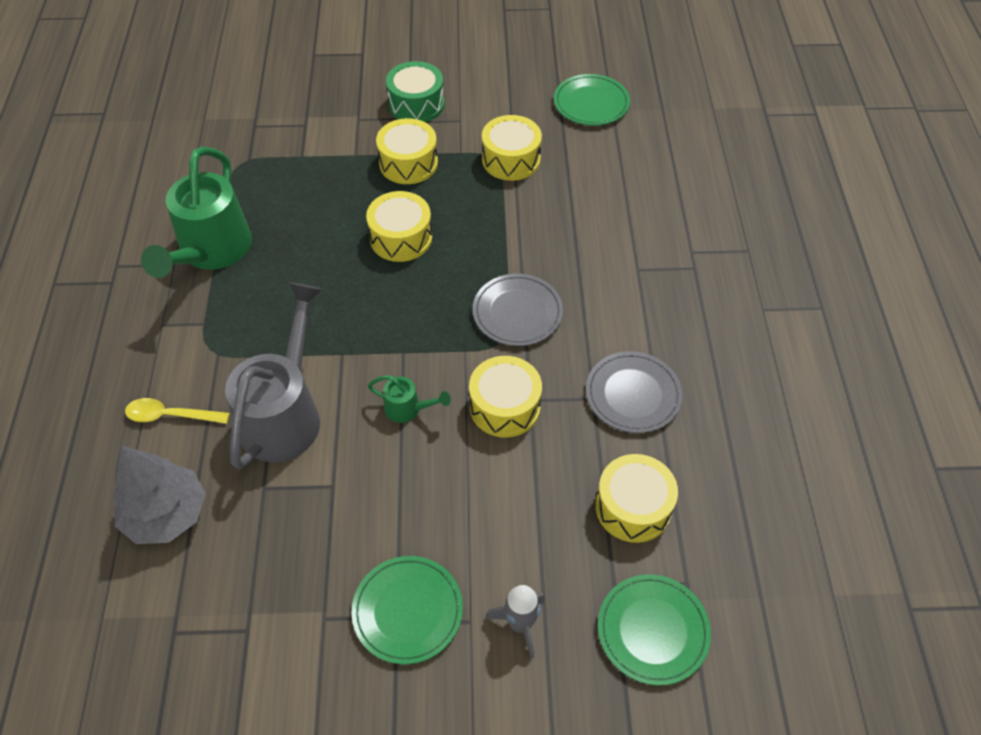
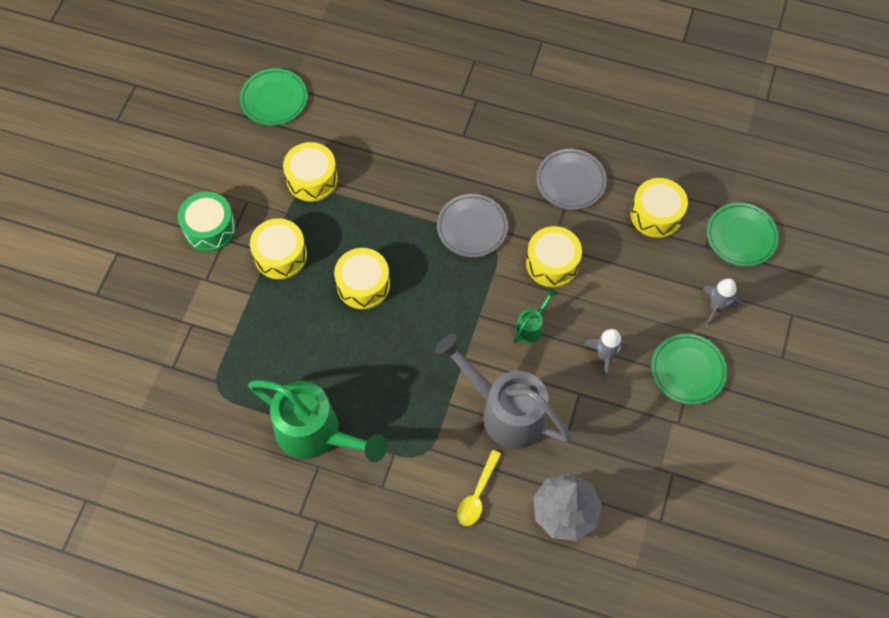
camera: 70 degrees left, 10 degrees up
(394, 501) = (605, 356): none -> grey rocket

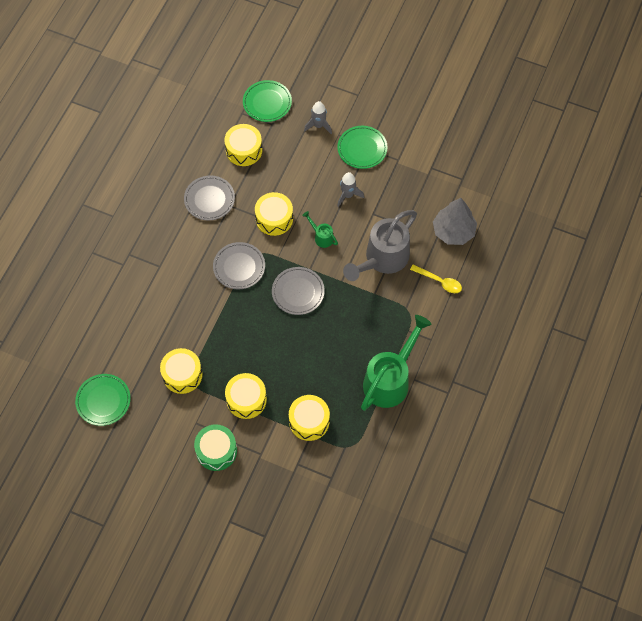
camera: 85 degrees left, 0 degrees up
(363, 284) = (277, 343): yellow drum -> yellow drum (309, 421)
(441, 303) = (298, 292): none -> grey plate

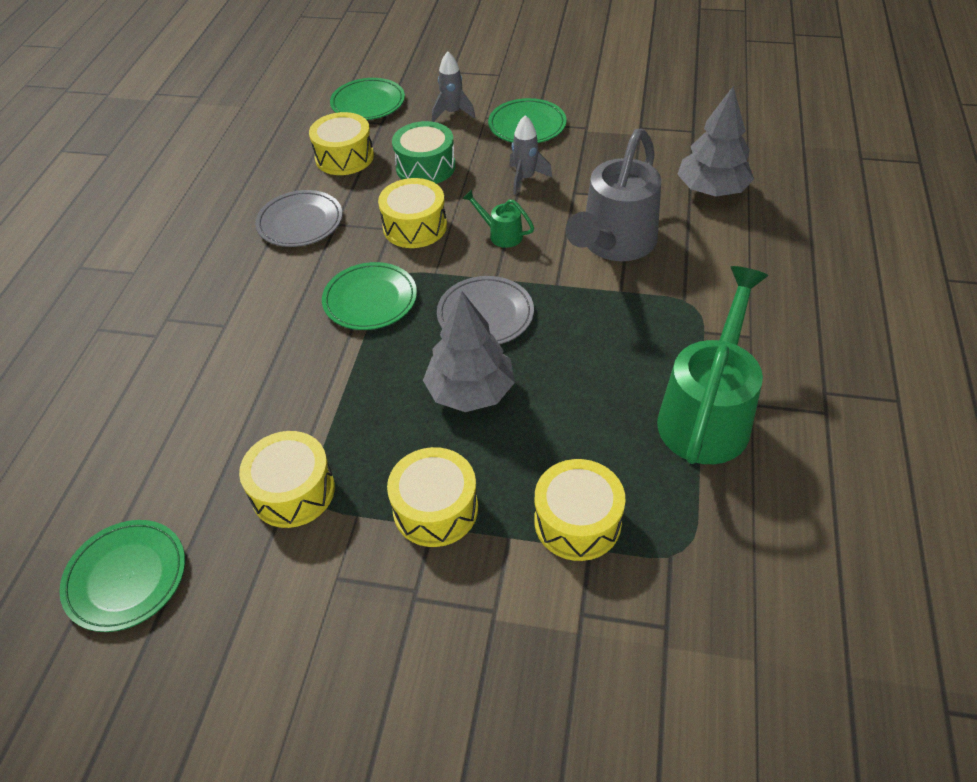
camera: 10 degrees left, 15 degrees down
(216, 451) = (394, 627): green drum -> green drum (425, 167)
(239, 267) = (370, 299): grey plate -> green plate
(278, 339) = (470, 392): none -> grey tree
(439, 281) = (722, 254): yellow spoon -> none

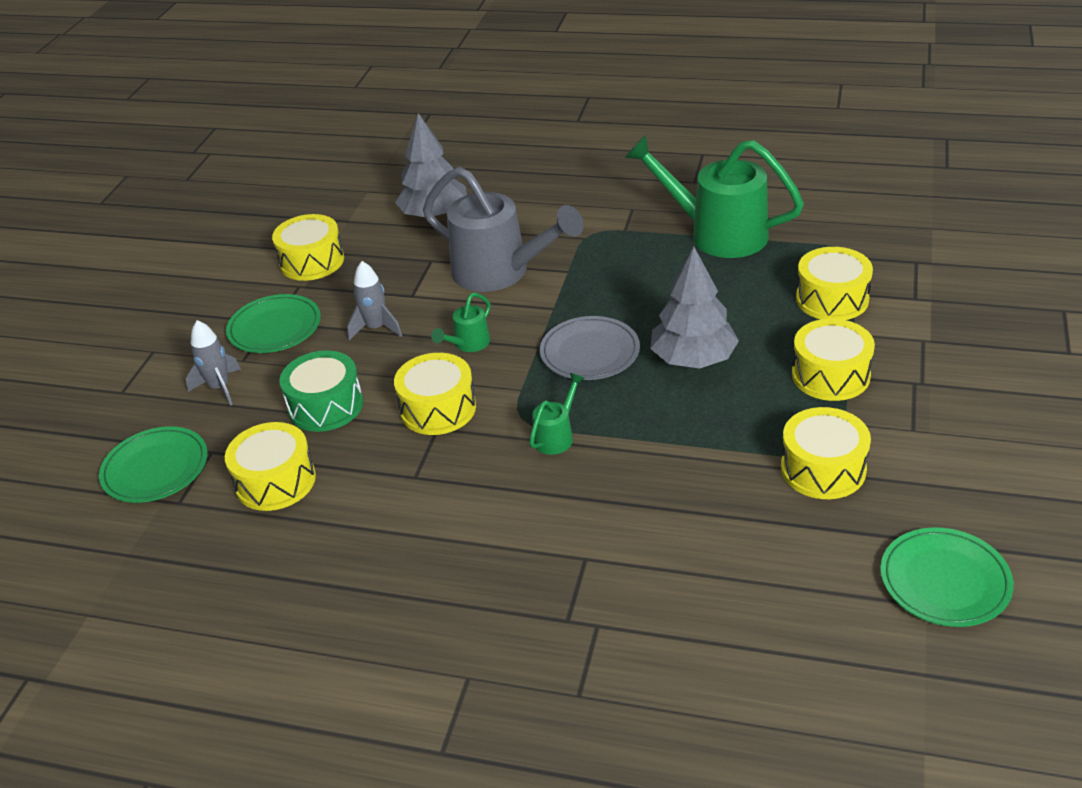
camera: 85 degrees left, 10 degrees down
(300, 222) = (402, 511): grey plate -> none
(370, 299) = (556, 436): green plate -> green watering can
(623, 128) = (312, 261): none -> yellow drum

